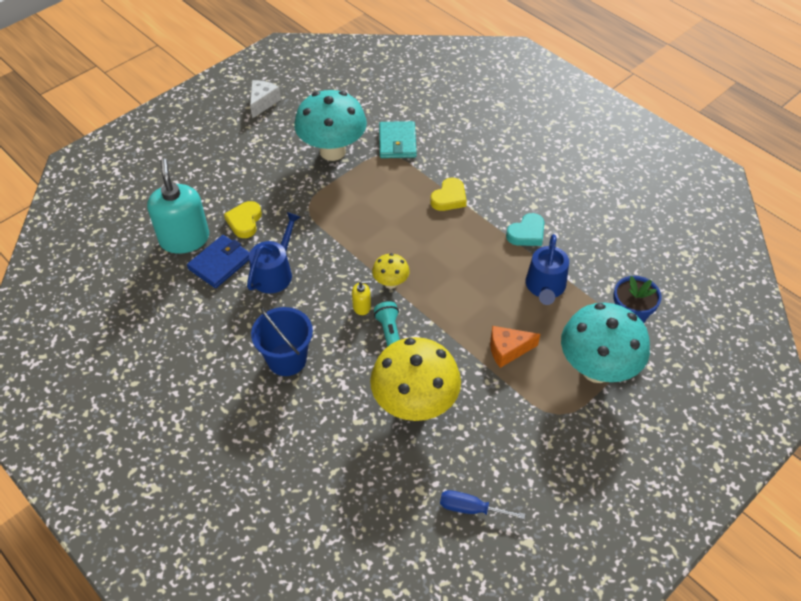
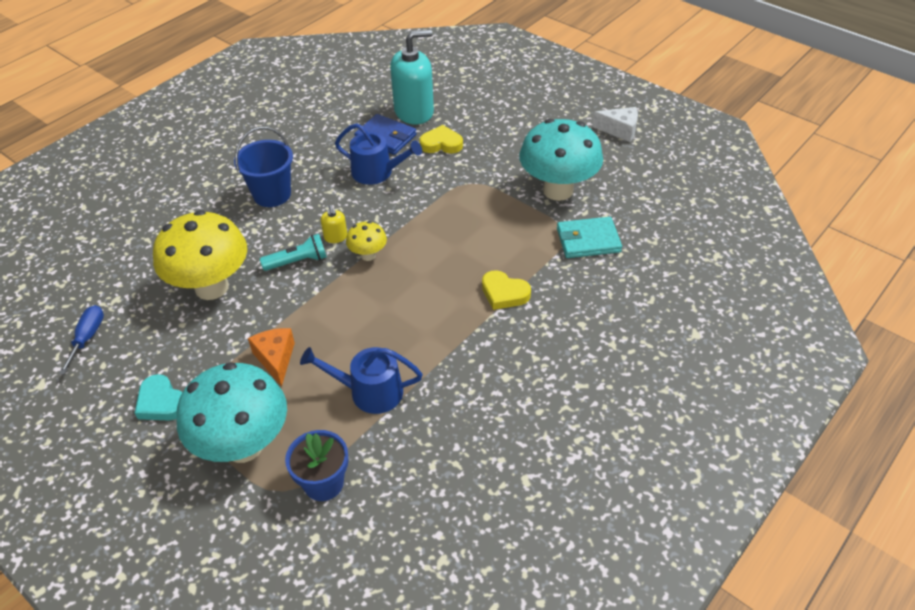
camera: 85 degrees right, 5 degrees down
(527, 233) = (456, 371): turquoise heart -> turquoise heart (161, 402)

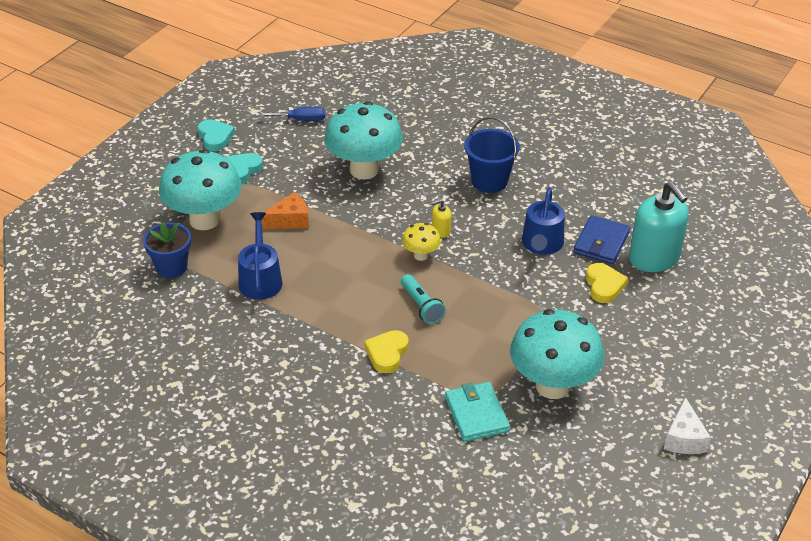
camera: 80 degrees right, 5 degrees down
(77, 430) = (215, 137): none -> turquoise heart
(212, 287) = (364, 170): yellow mushroom -> turquoise mushroom
(298, 261) = (404, 213): turquoise flashlight -> turquoise flashlight (421, 306)

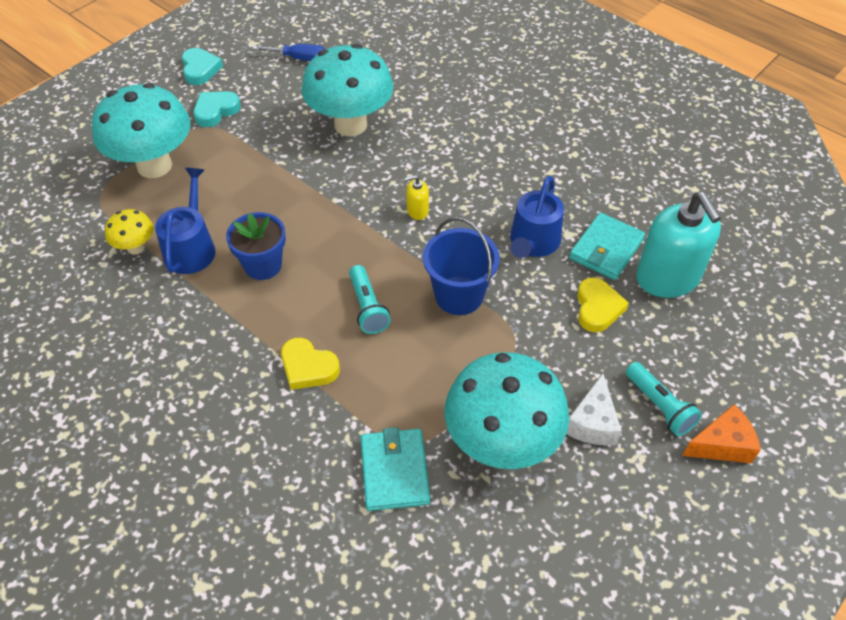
camera: 10 degrees right, 10 degrees up
(171, 267) = (97, 220): blue flower pot -> blue flower pot (263, 265)
(290, 220) = (249, 177): orange cheese -> orange cheese (722, 445)
(387, 353) = (308, 367): yellow heart -> yellow heart turned 90 degrees counterclockwise
(421, 255) = (385, 240): yellow mushroom -> yellow mushroom (136, 247)
(489, 181) = (490, 154): blue bucket -> blue bucket (459, 295)
(601, 243) = (606, 249): blue wallet -> turquoise wallet
(666, 347) = (659, 406): none -> turquoise flashlight
(684, 438) = (658, 550): white cheese -> white cheese (592, 423)

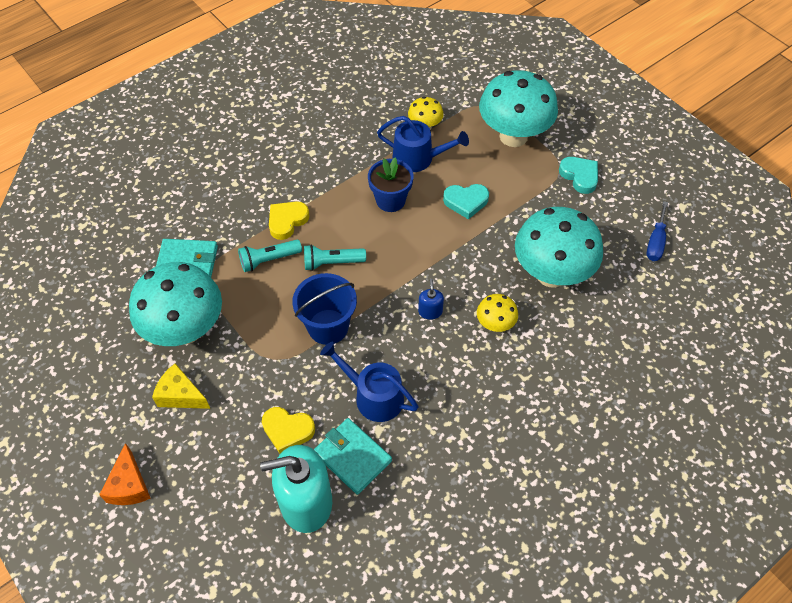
camera: 100 degrees right, 5 degrees up
(200, 69) = (640, 166): turquoise heart -> turquoise heart (466, 202)
(417, 211) = (430, 311): yellow soap dispenser -> blue soap dispenser
(421, 160) = (495, 324): none -> yellow mushroom
(592, 423) = (181, 395): white cheese -> yellow cheese
(659, 406) = (178, 449): turquoise flashlight -> turquoise flashlight (268, 260)

